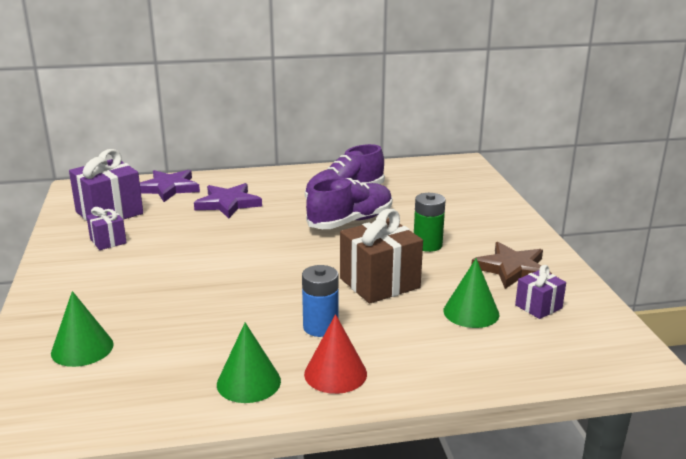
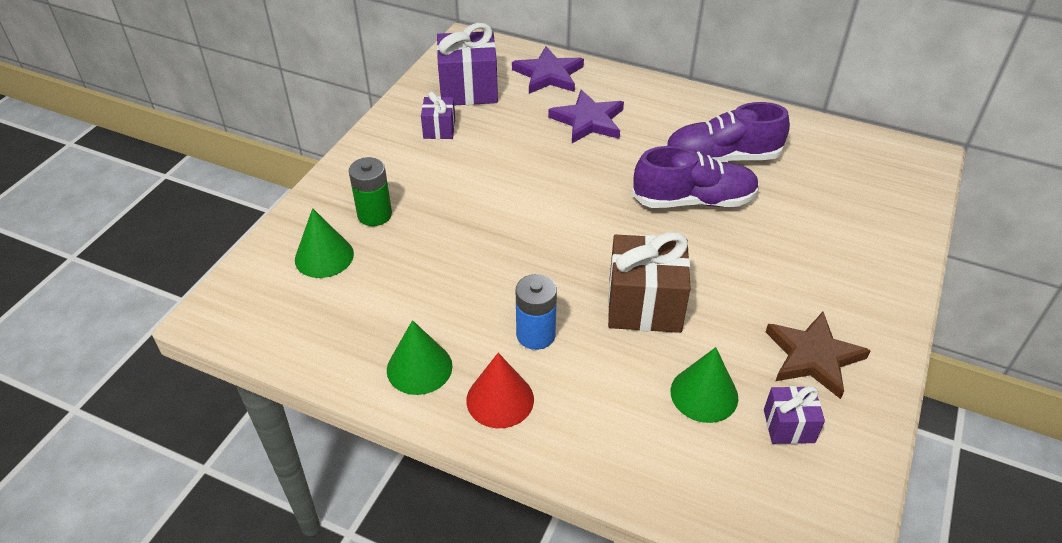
camera: 35 degrees right, 20 degrees up
(427, 245) = (747, 274): green battery -> green battery (374, 215)

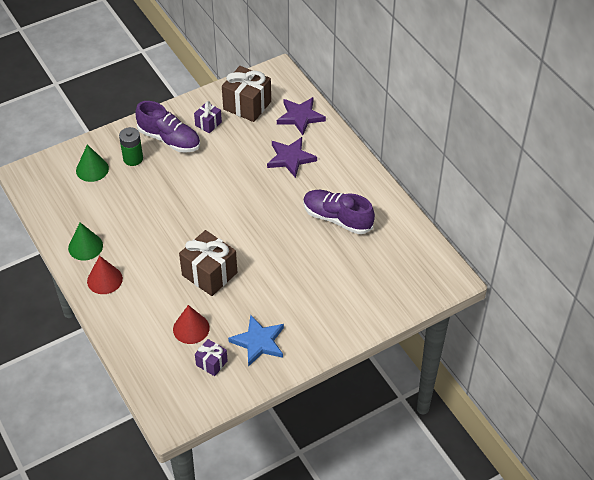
camera: 35 degrees right, 5 degrees up
(468, 89) = (247, 105): purple gift -> brown gift
(535, 335) = (147, 260): blue battery -> none
(693, 201) = (293, 234): purple shoe -> purple shoe (169, 139)
(704, 394) = (191, 328): green cone -> red cone
(813, 357) = (259, 342): brown star -> blue star

